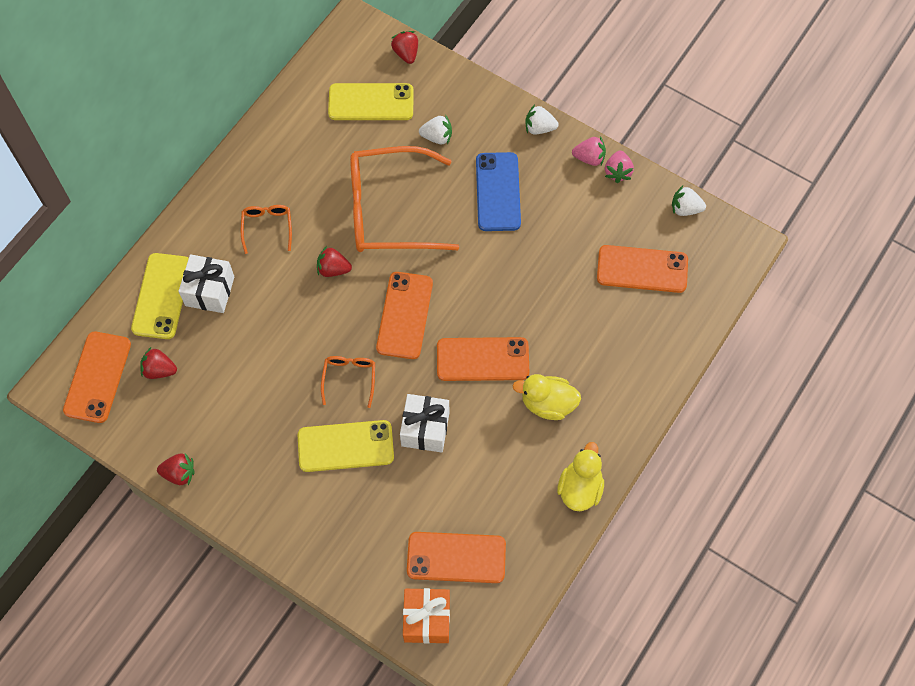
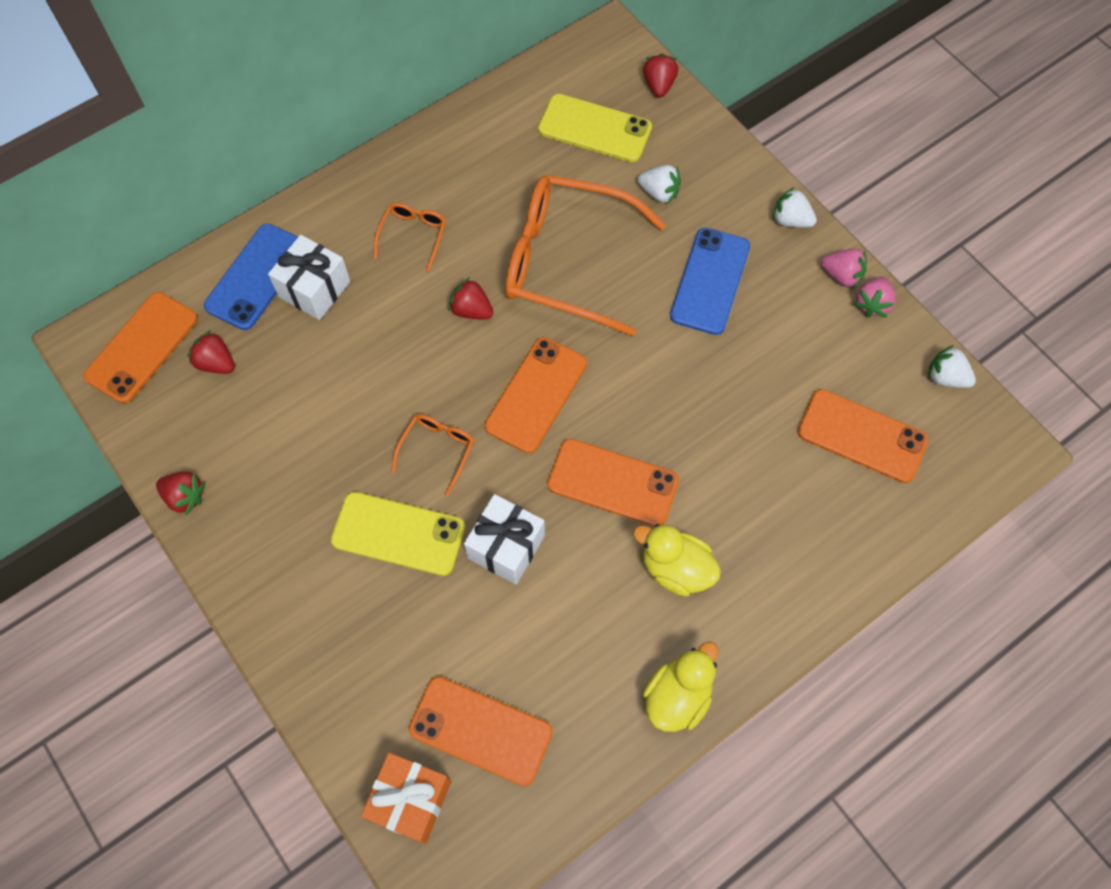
camera: 20 degrees right, 0 degrees up
(162, 296) = (257, 277): yellow phone -> blue phone

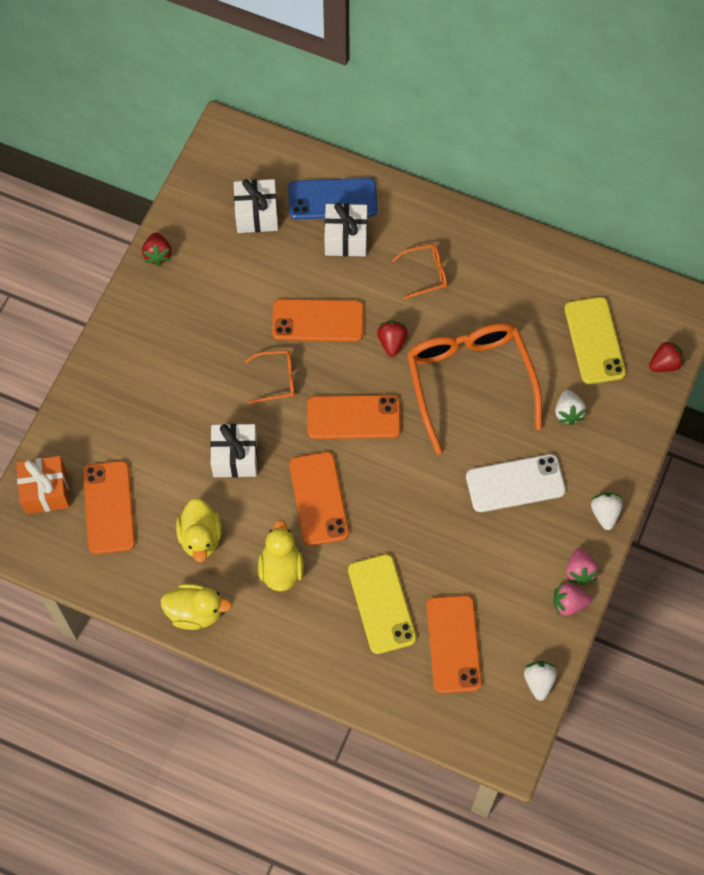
camera: 60 degrees right, 0 degrees up
(142, 347) = (240, 166): orange phone -> orange phone (318, 321)
(216, 363) = (256, 215): red strawberry -> white gift
(398, 534) = (206, 389): yellow phone -> yellow phone (382, 604)
(585, 640) = (200, 538): none -> yellow duck
(710, 281) = (515, 483): blue phone -> white phone

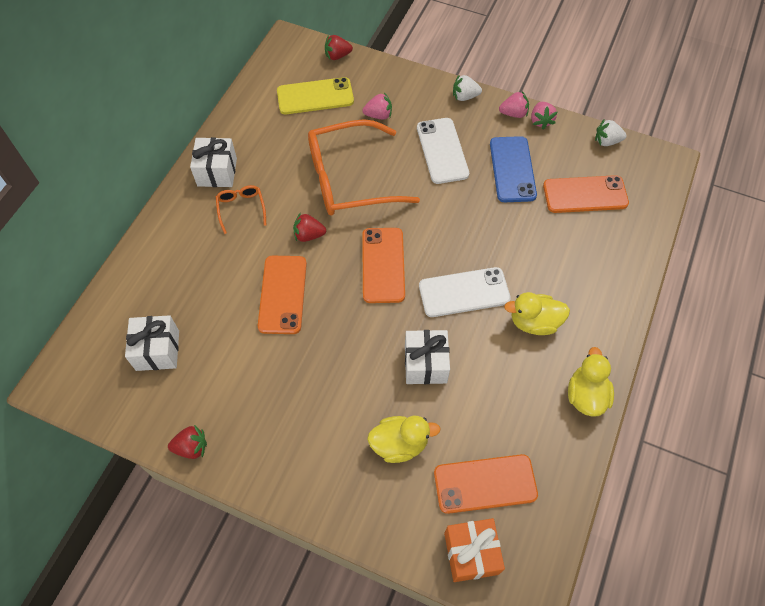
camera: 90 degrees left, 5 degrees down
(200, 538) = (510, 393): yellow duck -> yellow duck (399, 444)
(276, 379) = (343, 329): orange glasses -> none
(319, 499) = (464, 292): orange phone -> white phone
(332, 199) = (151, 283): blue phone -> blue phone (512, 169)
(346, 238) = (196, 271): white gift -> white gift (217, 172)
(382, 604) = (557, 244): yellow phone -> none
(568, 412) = (378, 115): white strawberry -> pink strawberry
(665, 364) = (337, 56): red strawberry -> red strawberry turned 75 degrees counterclockwise

